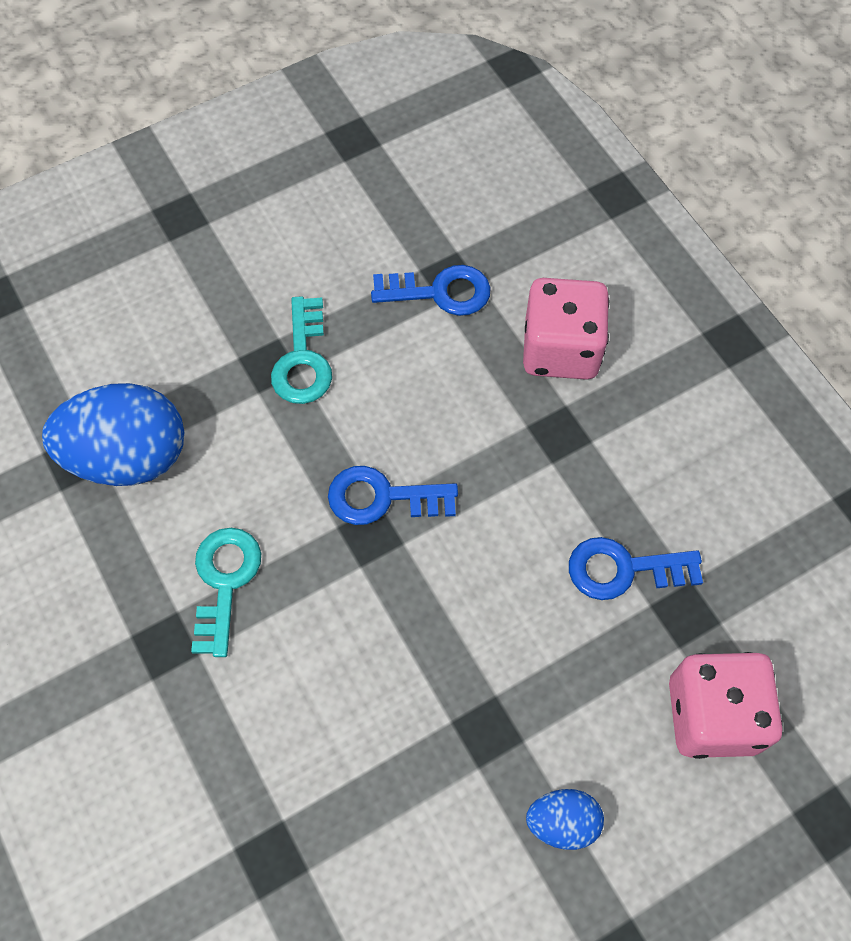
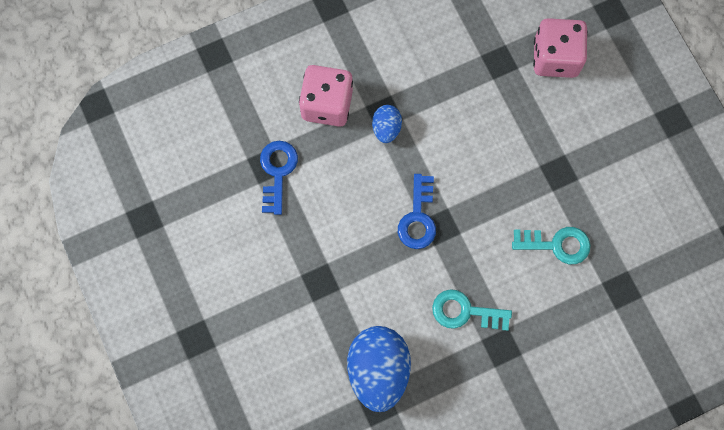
camera: 85 degrees left, 10 degrees up
(303, 360) = (319, 260): turquoise key -> turquoise key (557, 244)
(562, 822) = (607, 140): blue egg -> blue egg (386, 128)
(623, 569) = (472, 89): blue key -> none

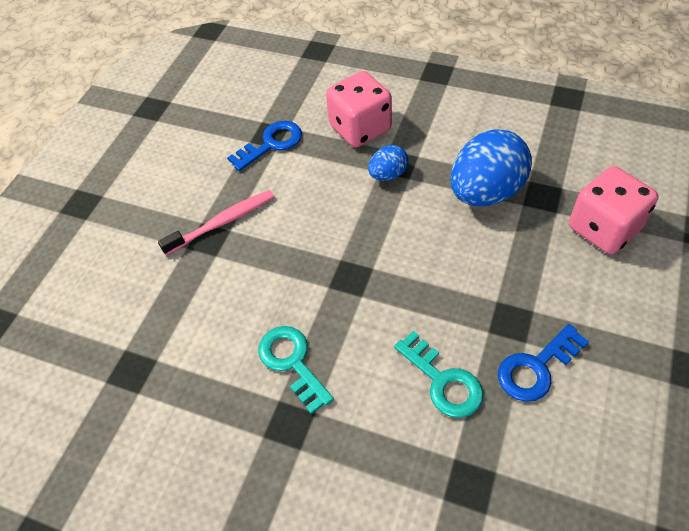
camera: 50 degrees right, 20 degrees down
(316, 262) = (222, 222): none -> pink toothbrush
(378, 370) = (166, 343): blue egg -> blue egg (485, 192)
(418, 218) = (339, 255): blue key -> blue key (536, 368)

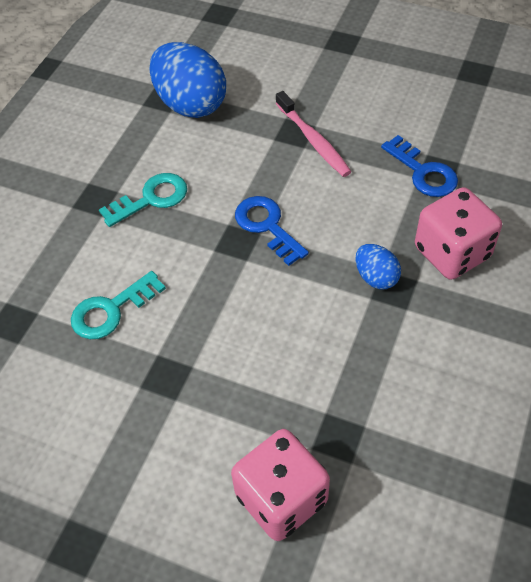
camera: 90 degrees right, 0 degrees up
(485, 192) = (346, 374): blue egg -> blue egg (190, 104)
(536, 368) = (109, 391): blue key -> blue key (267, 226)

